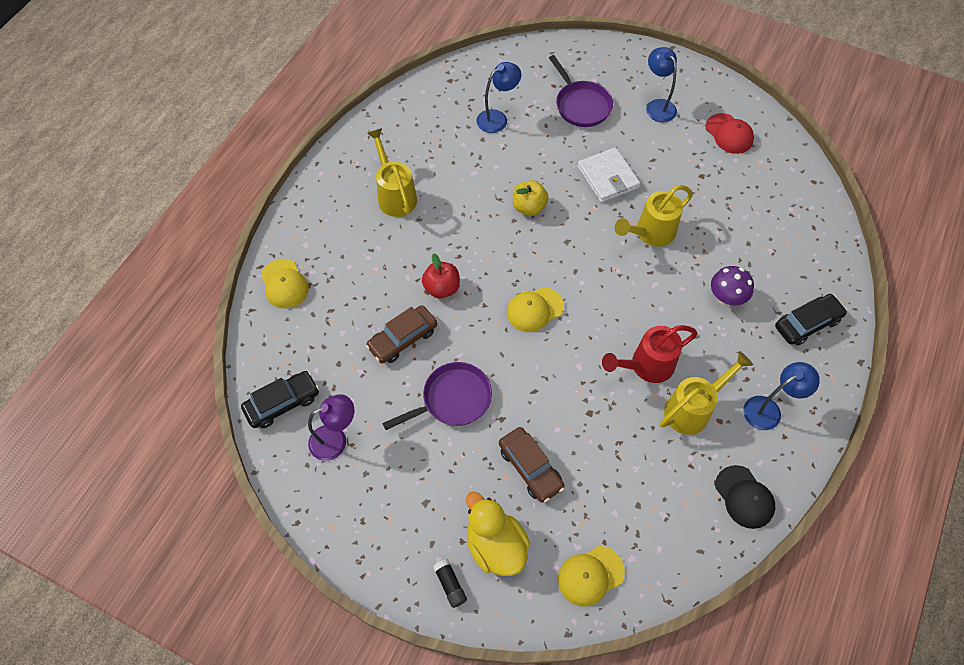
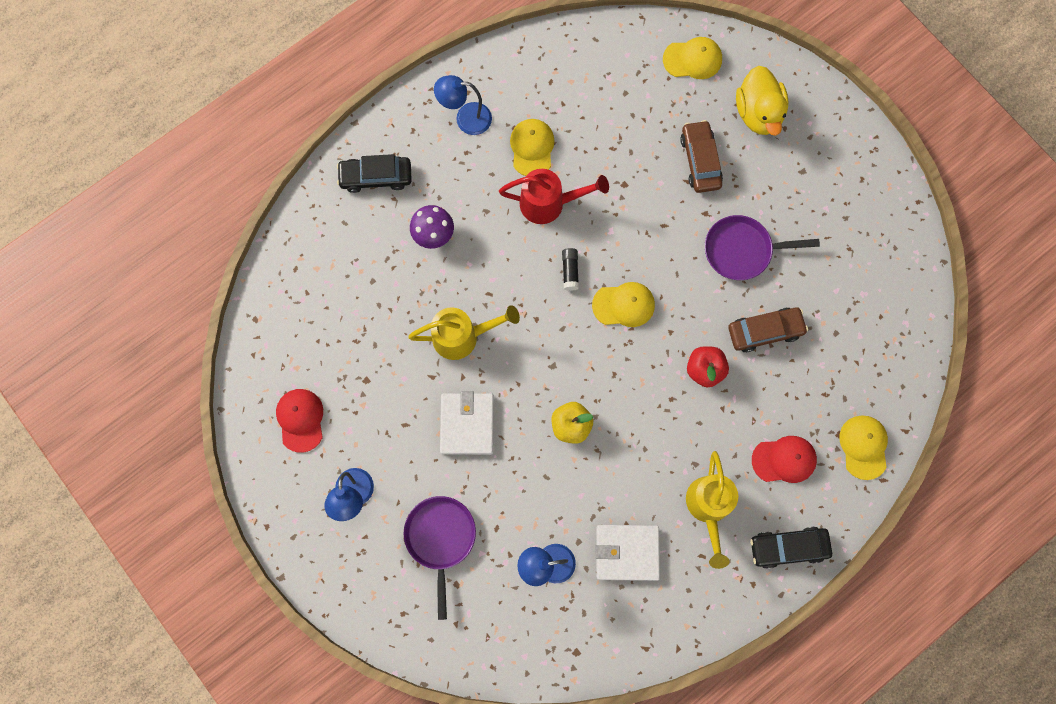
camera: 155 degrees left, 15 degrees up
(282, 403) = (901, 316): black car -> black car (788, 547)
(336, 440) = (862, 259): purple lamp -> none
(348, 249) = (784, 460): none -> red cap
(443, 146) = (627, 552): none -> white wallet
(450, 584) = (807, 100): black glue stick -> black glue stick (570, 271)
(692, 409) = (532, 148): yellow watering can -> yellow cap
(744, 497) = (534, 61): black cap -> none

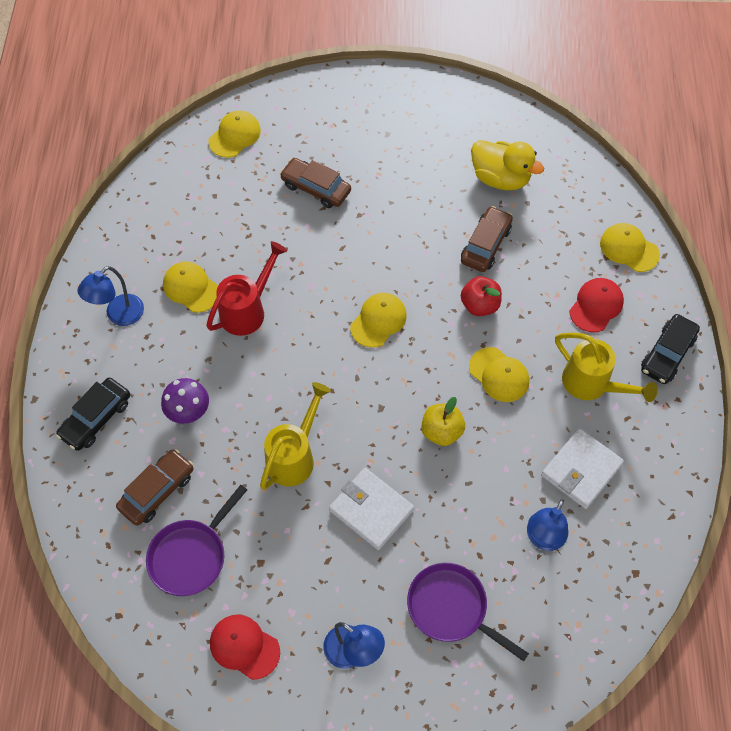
camera: 50 degrees left, 15 degrees down
(359, 266) = (157, 491): none -> brown car
(570, 271) = (316, 337): black glue stick -> none
(655, 431) = (499, 375): none -> yellow cap
(742, 250) = (410, 213): purple pan -> purple pan (191, 555)
(758, 113) = (317, 127): yellow duck -> yellow duck (500, 178)

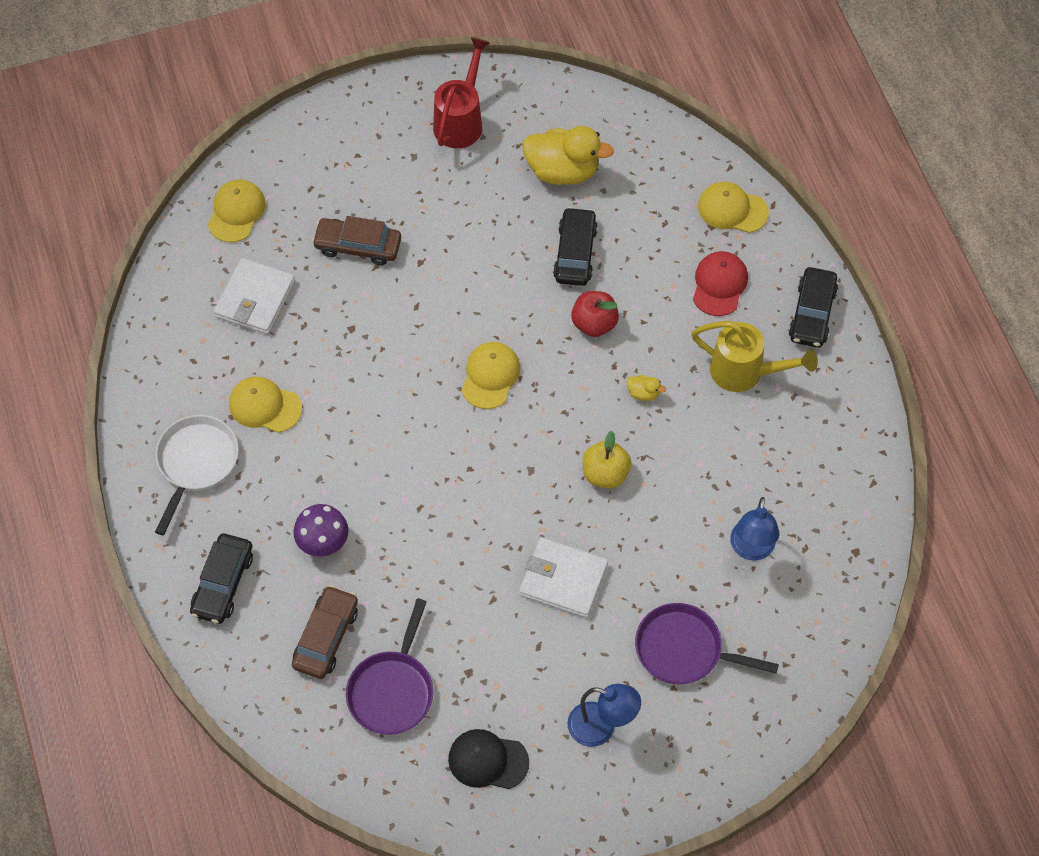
camera: 20 degrees left, 0 degrees up
(119, 316) = (196, 463): blue lamp -> white pan
(244, 647) = (488, 760): red cap -> black cap
(247, 310) = (339, 411): red watering can -> red watering can (461, 121)
(294, 456) = (458, 552): yellow watering can -> none
(485, 245) = (575, 253): brown car -> black car
(499, 375) = (643, 393): yellow cap -> yellow duck
(581, 470) = (765, 466): white wallet -> white wallet (255, 299)

